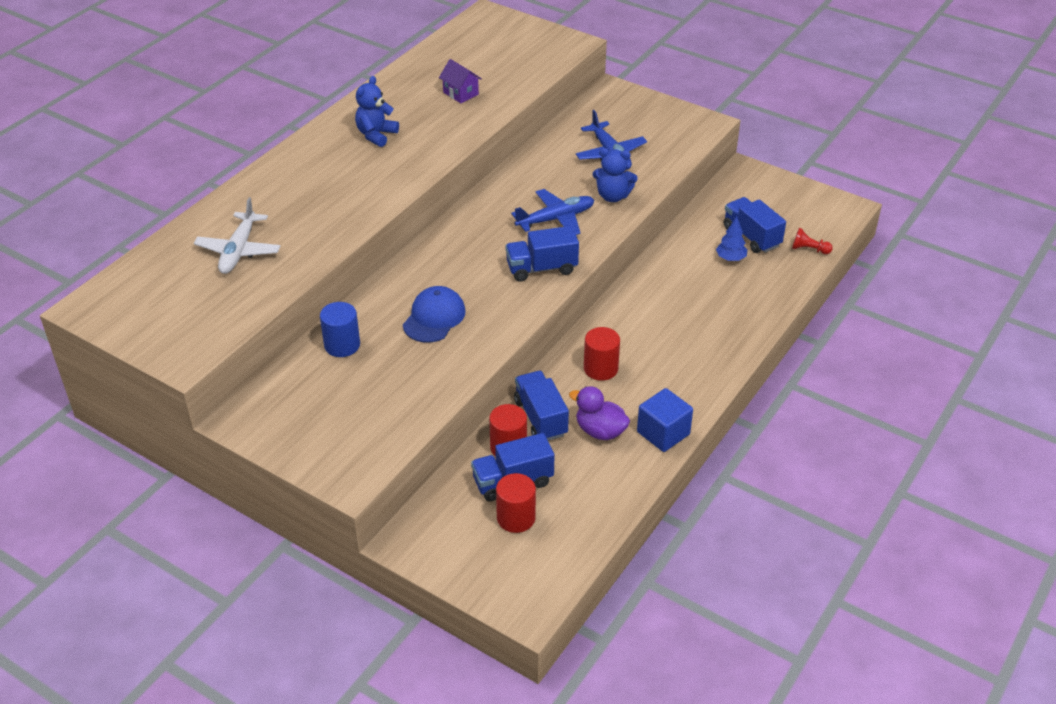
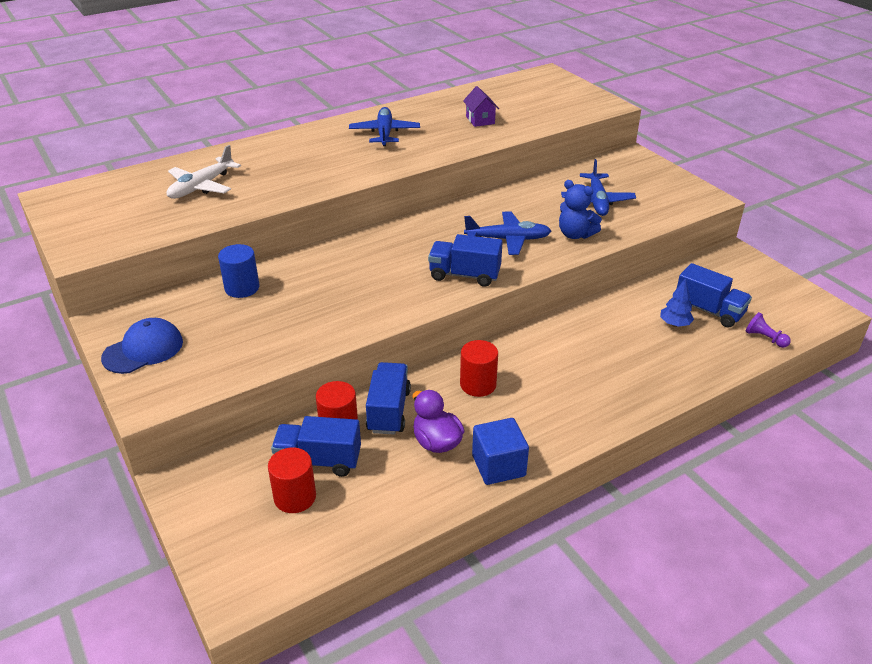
camera: 25 degrees right, 5 degrees down
(376, 135) = (384, 133): blue teddy bear -> blue plane
(434, 318) = (337, 288): blue cap -> blue cap (143, 350)
(751, 236) = (708, 311): blue truck -> blue truck turned 135 degrees clockwise
(809, 249) = (765, 338): red pawn -> purple pawn

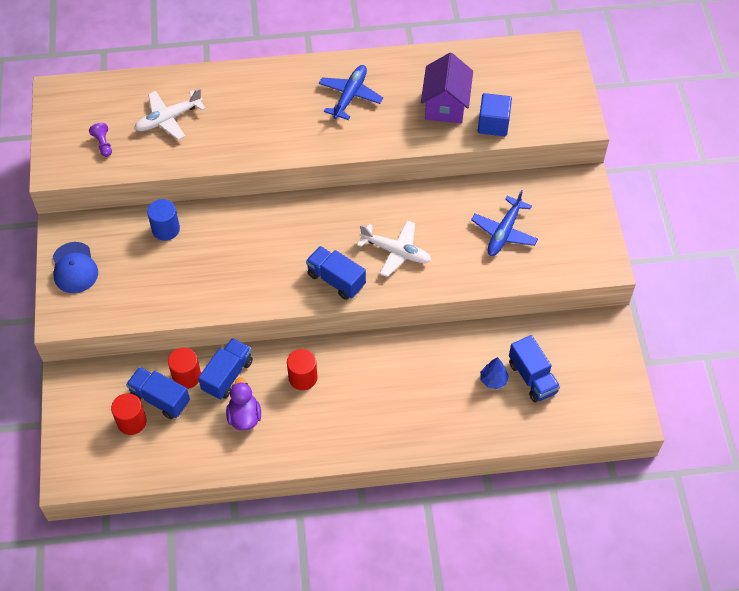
camera: 25 degrees right, 20 degrees up
(143, 350) = (74, 268): blue cap -> blue cap turned 90 degrees clockwise
(480, 120) = (445, 105): purple house -> purple house, size x1.74
(498, 466) = (273, 453): blue cube -> blue cube (493, 124)
(508, 239) = (396, 252): blue plane -> white plane
(575, 234) = (455, 267): blue teddy bear -> none
(765, 338) = (554, 424): purple pawn -> purple pawn (103, 144)

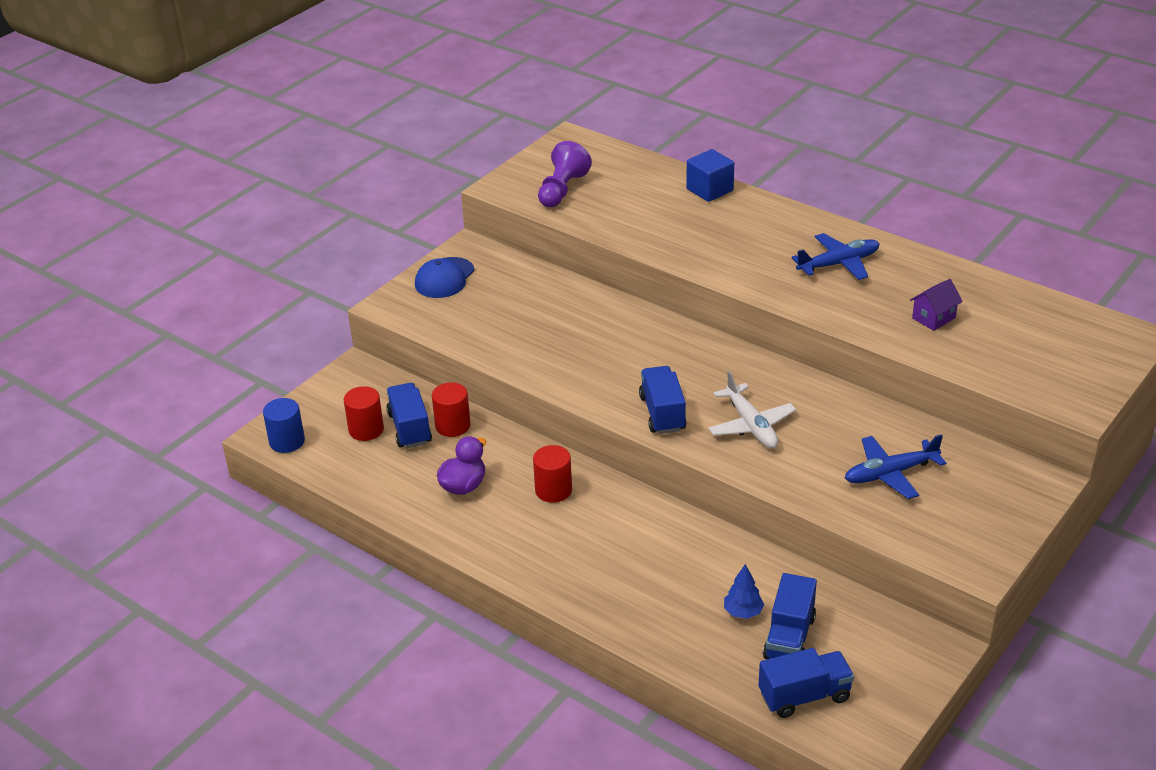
camera: 45 degrees right, 20 degrees down
(103, 144) = (562, 190): purple pawn -> purple pawn, size x1.87
(166, 229) = (554, 292): blue cylinder -> blue cylinder (287, 441)
(168, 119) = (641, 200): white plane -> none
(227, 375) = (488, 447): blue truck -> blue truck (804, 696)
(445, 105) = (933, 318): purple house -> purple house, size x0.57
(493, 124) = (969, 358): blue cube -> blue cube (709, 190)

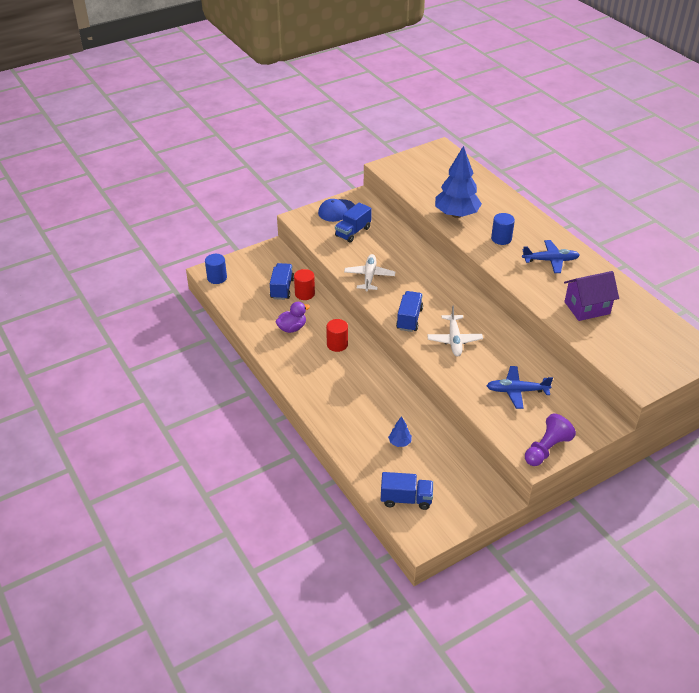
camera: 20 degrees right, 5 degrees up
(366, 430) = (259, 283): red cylinder -> none
(560, 366) = (369, 276): none -> white plane
(562, 190) = (419, 176): purple pawn -> purple pawn (546, 449)
(656, 232) = (456, 214): none -> blue tree
(709, 190) = (502, 197): blue cube -> none
(746, 251) = (501, 239): none -> blue cylinder
(789, 637) = (417, 464): blue truck -> blue truck (353, 232)
(933, 318) = (587, 308): purple house -> purple house, size x1.74

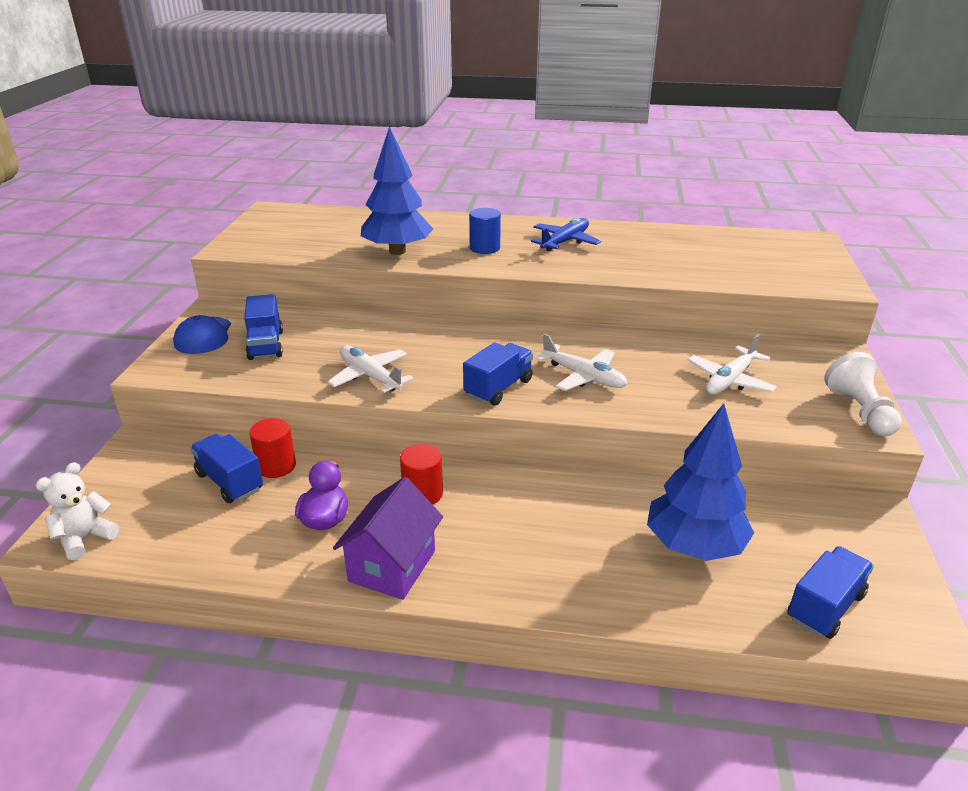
camera: 50 degrees left, 10 degrees down
(217, 278) = (85, 538): blue cylinder -> white teddy bear
(399, 442) = (694, 545): blue tree -> blue tree, size x2.35
(409, 319) = (498, 388): blue truck -> blue truck turned 75 degrees clockwise
(517, 391) = (730, 380): blue plane -> white plane
(546, 449) = (860, 411): purple pawn -> white pawn
(587, 308) = (672, 258): purple house -> purple house (392, 566)

